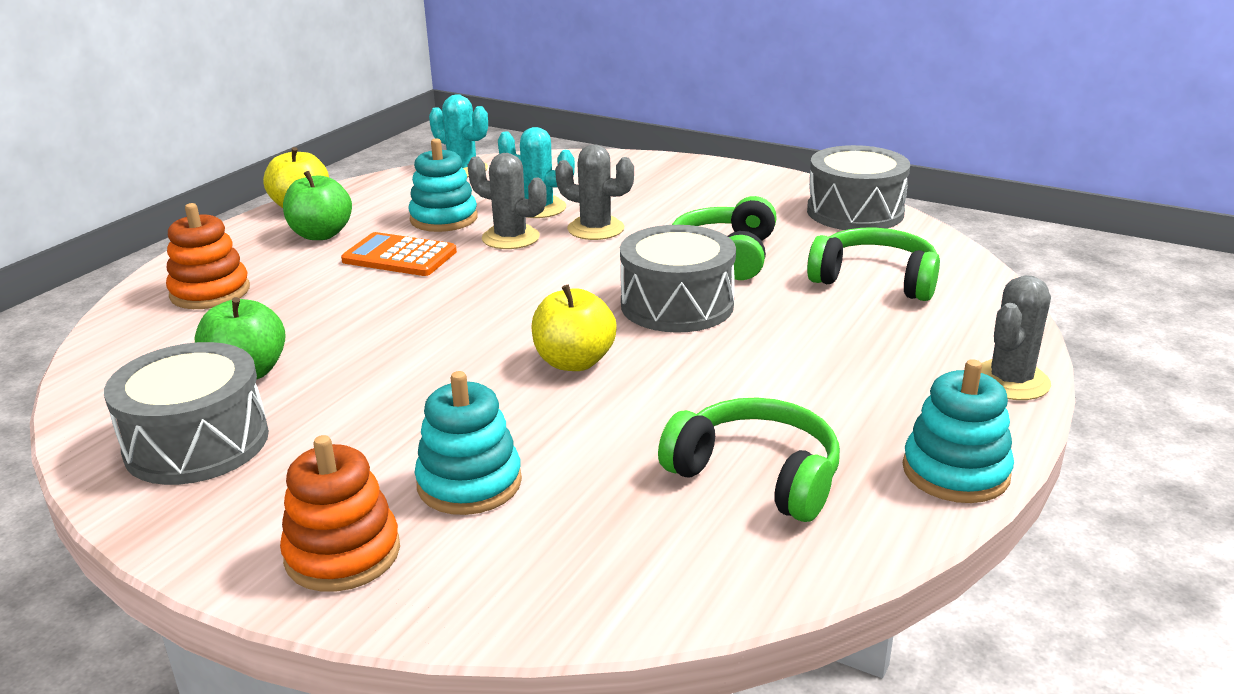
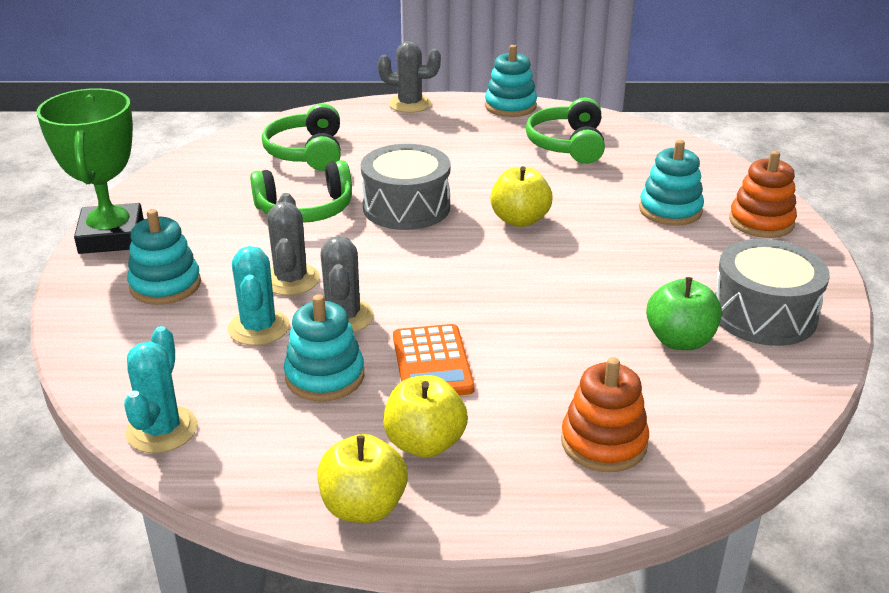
camera: 120 degrees left, 5 degrees up
(321, 234) = (425, 443): green apple -> yellow apple
(645, 187) = (165, 285): none -> turquoise stacking toy
(752, 178) = (111, 236): none -> green trophy
(855, 212) = (178, 178): grey drum -> none

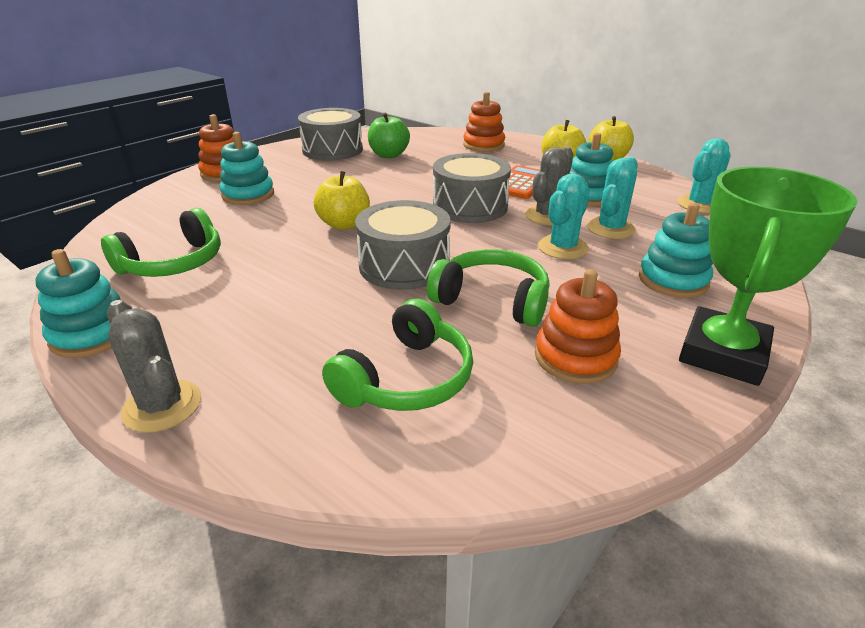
camera: 140 degrees left, 0 degrees up
(215, 197) = (575, 357): none -> orange stacking toy
(291, 280) = (562, 248): grey cactus -> turquoise cactus
(440, 293) = (470, 206): none -> grey drum

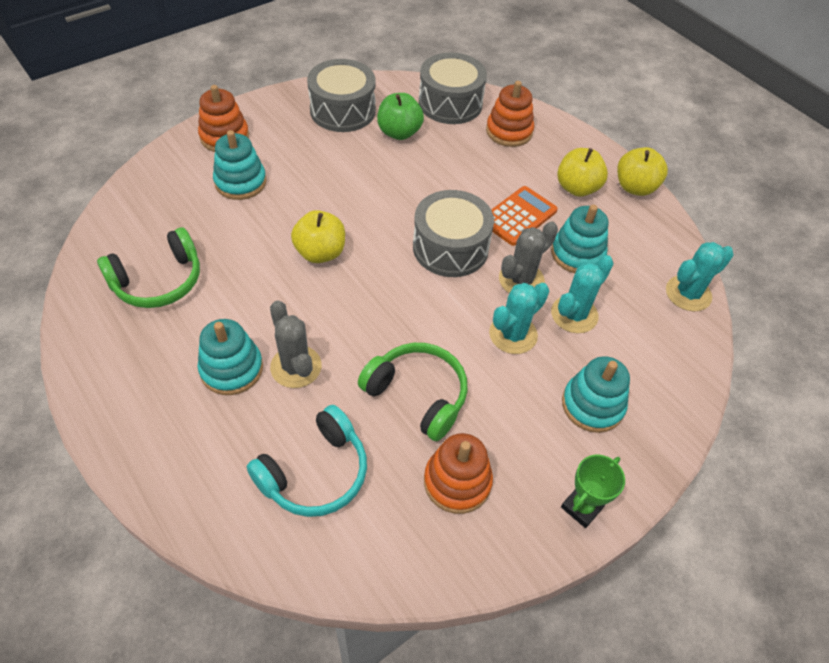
camera: 10 degrees right, 20 degrees up
(92, 334) = (87, 364): turquoise stacking toy -> turquoise stacking toy (231, 369)
(162, 406) = (132, 458): grey cactus -> grey cactus (296, 367)
(404, 265) = (357, 329): grey drum -> grey drum (450, 103)
(406, 379) = (315, 473): green headphones -> turquoise headphones
(723, 353) = (582, 507): green trophy -> green trophy, size x0.50

